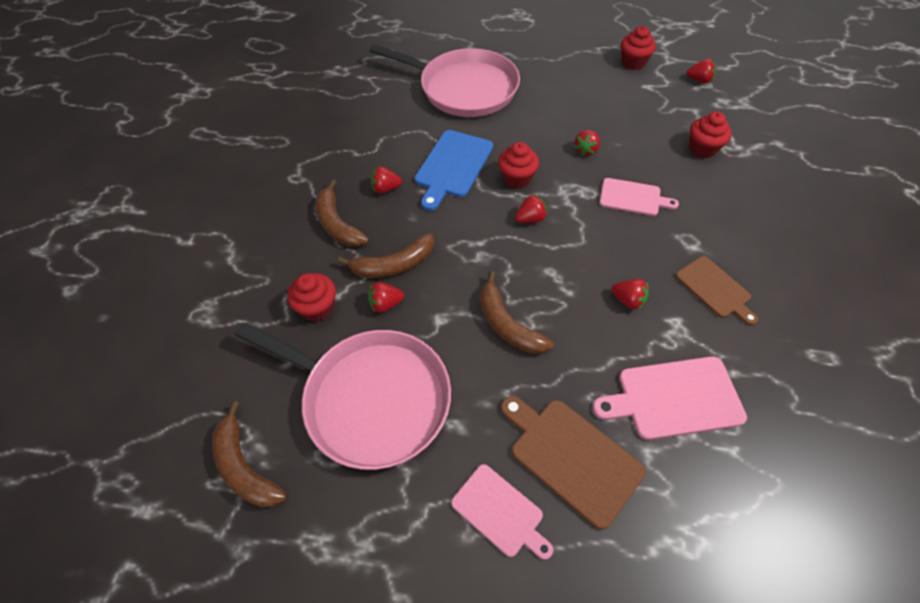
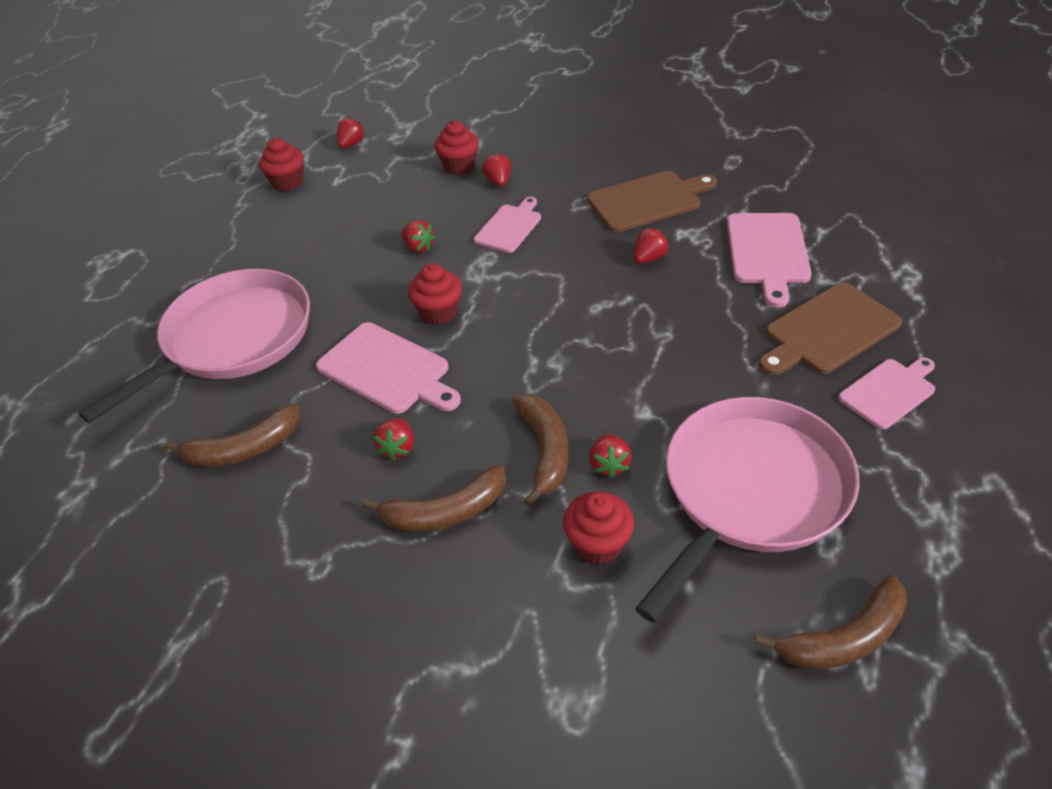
camera: 75 degrees left, 10 degrees down
(453, 166) = (387, 370): blue cutting board -> pink cutting board
(507, 324) = (662, 354): brown banana -> brown banana (244, 449)
(530, 219) = (511, 311): red strawberry -> red strawberry (498, 182)
(715, 289) = (648, 201): brown cutting board -> brown cutting board, size x1.51

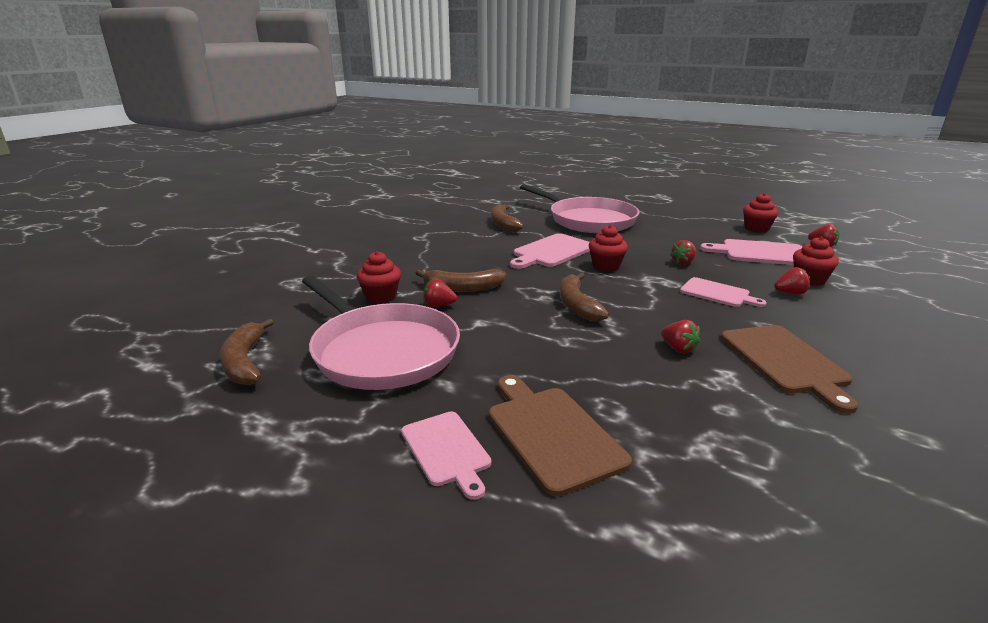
camera: 95 degrees right, 20 degrees down
(398, 448) = (486, 253): red strawberry -> none
(445, 512) = (433, 262): brown banana -> brown banana (577, 305)
(767, 252) = (698, 423): pink cutting board -> pink cutting board (760, 253)

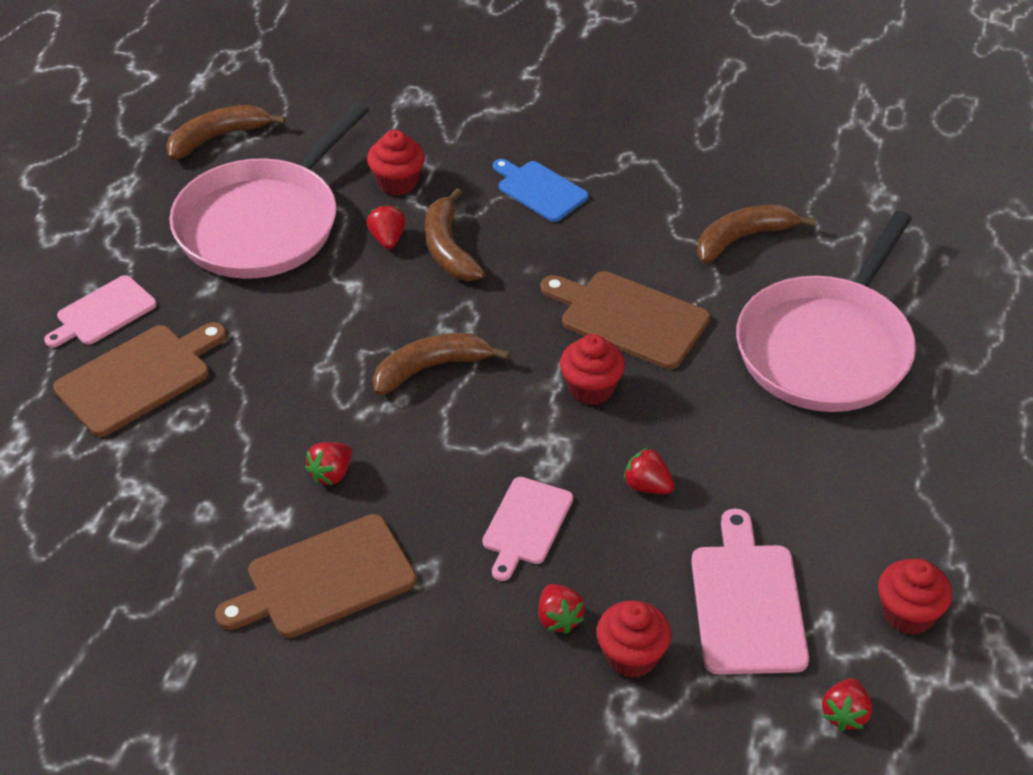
camera: 75 degrees right, 20 degrees up
(427, 259) = (539, 190): none -> blue cutting board
(552, 252) = (629, 318): pink cutting board -> brown cutting board

